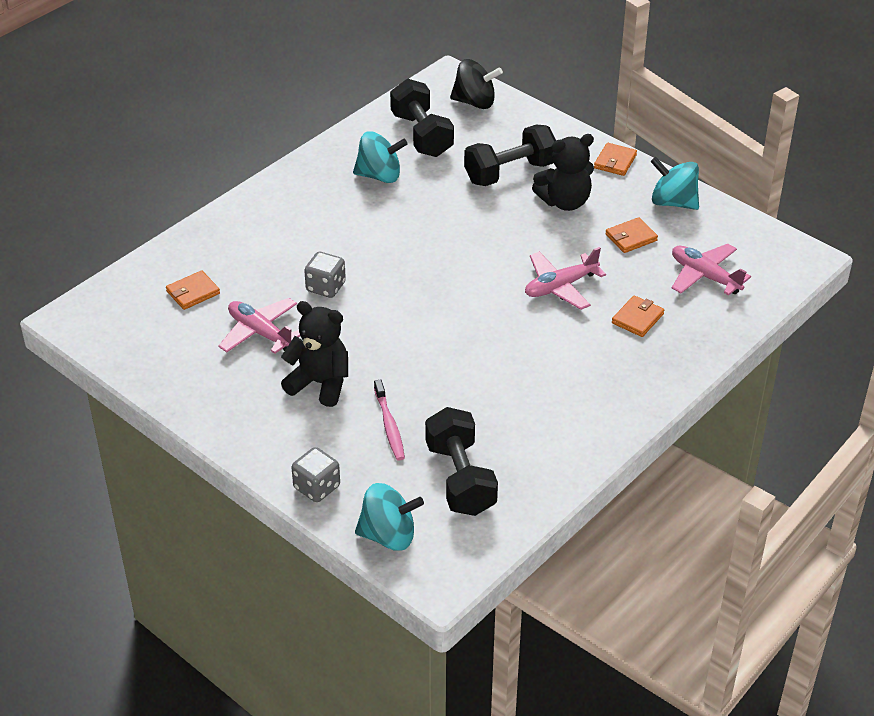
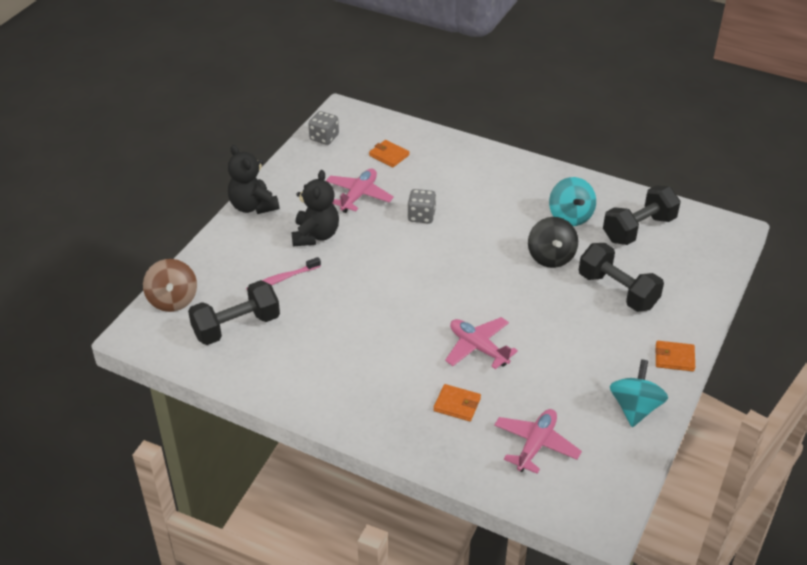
camera: 75 degrees right, 0 degrees up
(317, 487) = (212, 256): grey dice -> grey dice (324, 138)
(388, 535) = (173, 300): turquoise spinning top -> brown spinning top
(475, 102) = (706, 252): black spinning top -> black spinning top (551, 257)
(565, 202) = (595, 333): black teddy bear -> black teddy bear (253, 206)
(631, 238) = (567, 385): orange wallet -> none

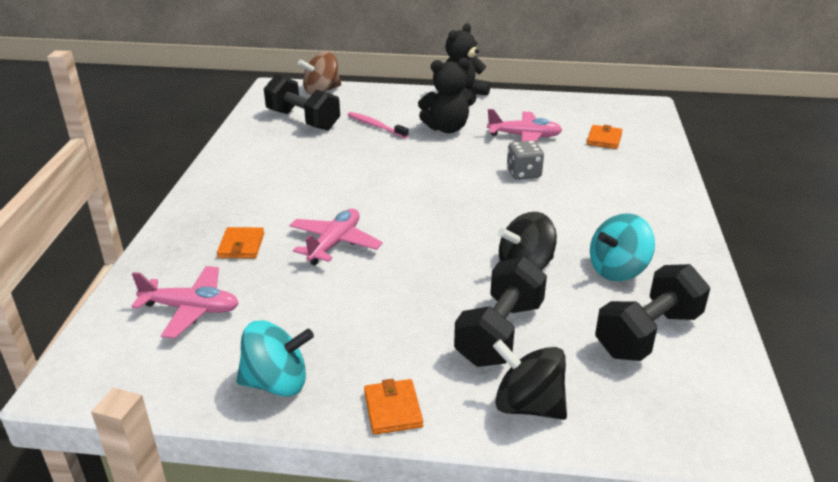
camera: 70 degrees right, 10 degrees down
(324, 138) = (594, 105): grey dice -> none
(639, 229) = (648, 334): black dumbbell -> black dumbbell turned 75 degrees counterclockwise
(686, 300) = (528, 405): none -> black spinning top

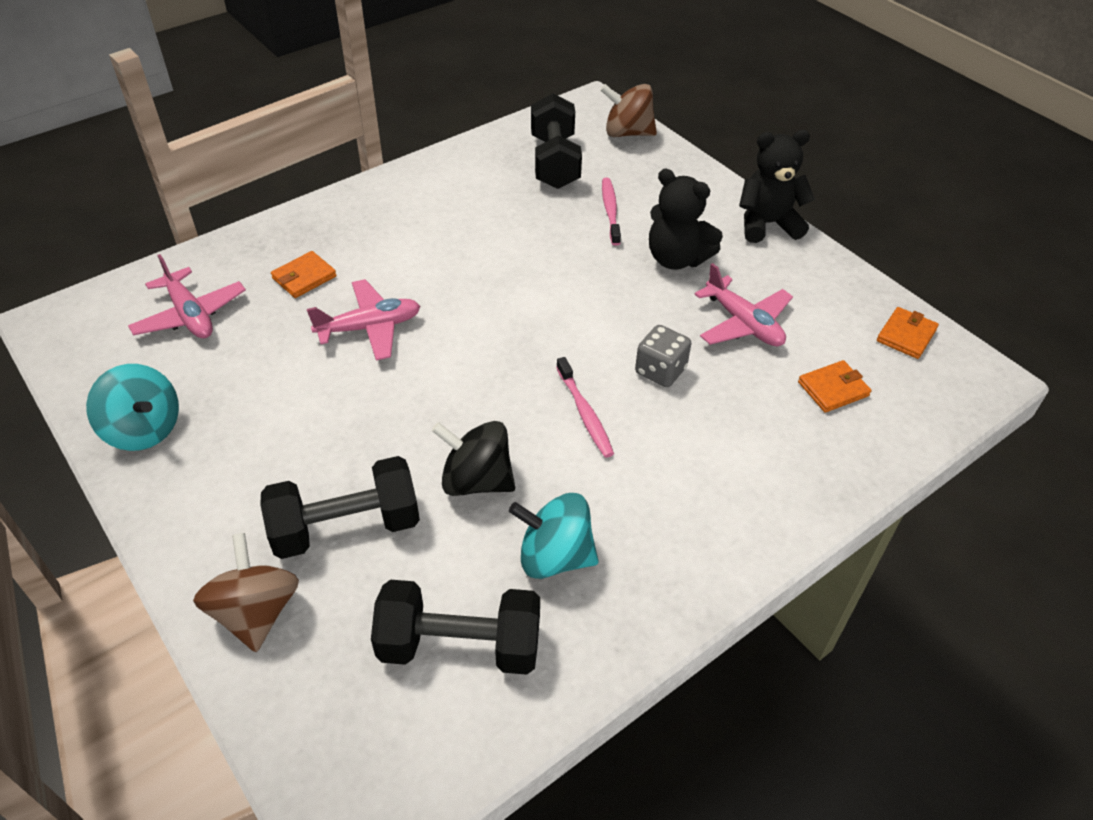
camera: 45 degrees right, 15 degrees up
(393, 409) = (172, 522): orange wallet -> orange wallet (906, 335)
(522, 209) = (585, 413): none -> pink toothbrush
(528, 405) = (256, 612): black spinning top -> brown spinning top

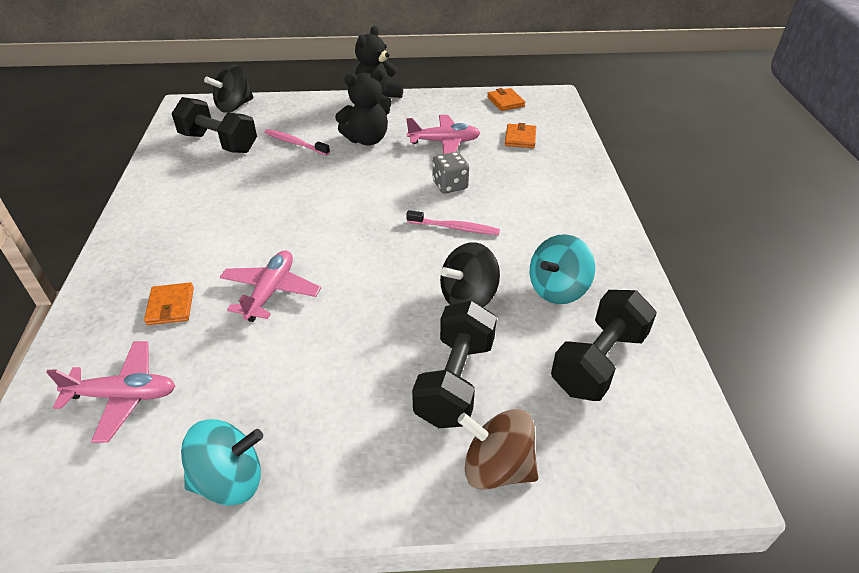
camera: 55 degrees left, 5 degrees down
(627, 133) = (234, 106): brown spinning top -> black spinning top

